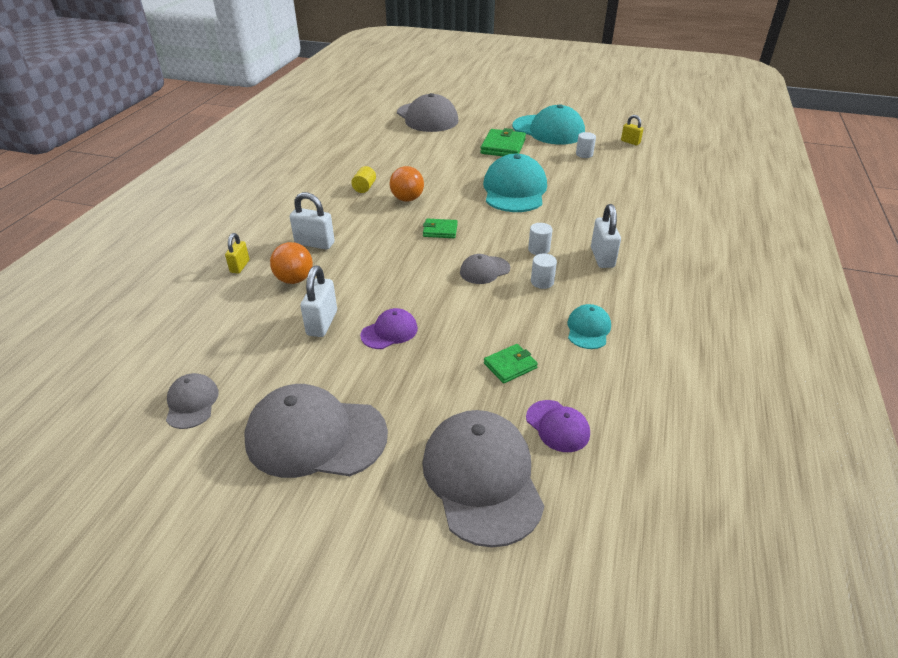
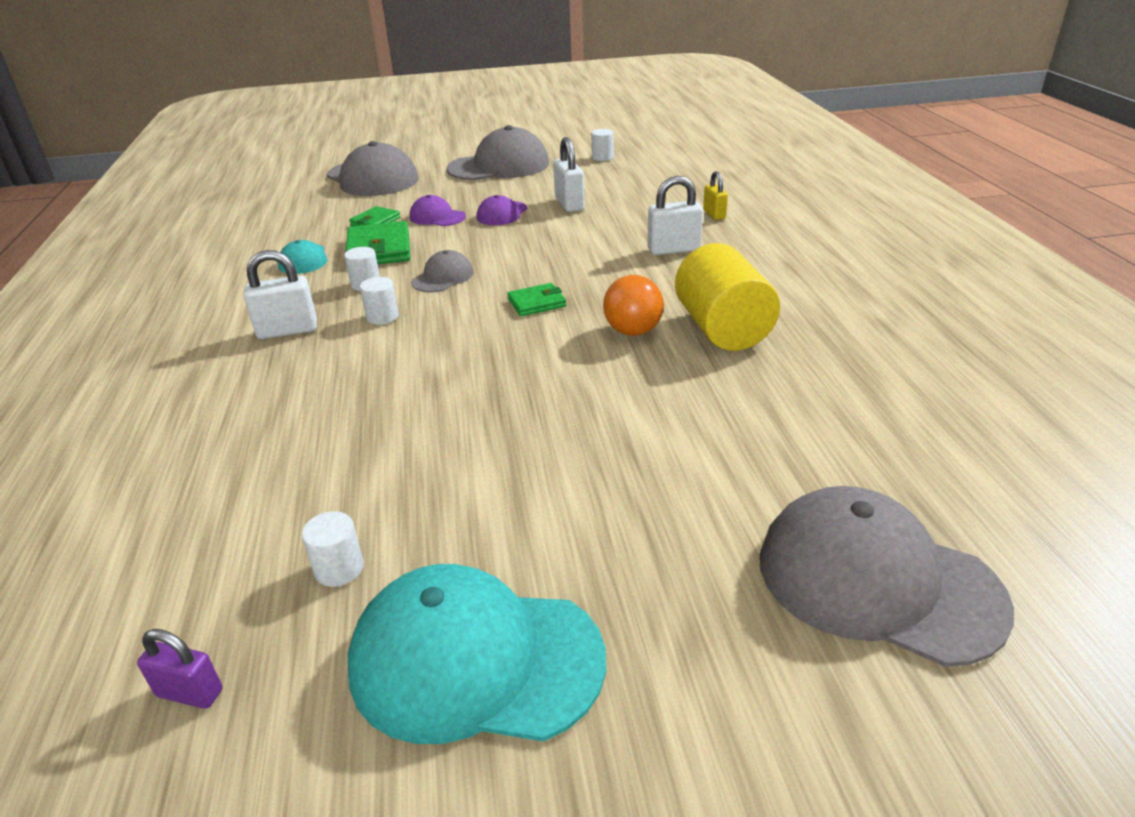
camera: 155 degrees right, 5 degrees down
(192, 403) = (602, 157): grey cap -> white cylinder
(294, 279) = (642, 220): orange ball -> none
(364, 188) = (722, 329): yellow cylinder -> yellow cylinder, size x2.22
(503, 146) = (565, 523): green wallet -> green wallet (379, 249)
(514, 190) = (466, 402): turquoise cap -> none
(557, 426) = (324, 205): purple cap -> purple cap (437, 217)
(602, 257) = (287, 330): white padlock -> white padlock turned 75 degrees counterclockwise
(630, 142) = (190, 693): yellow padlock -> purple padlock

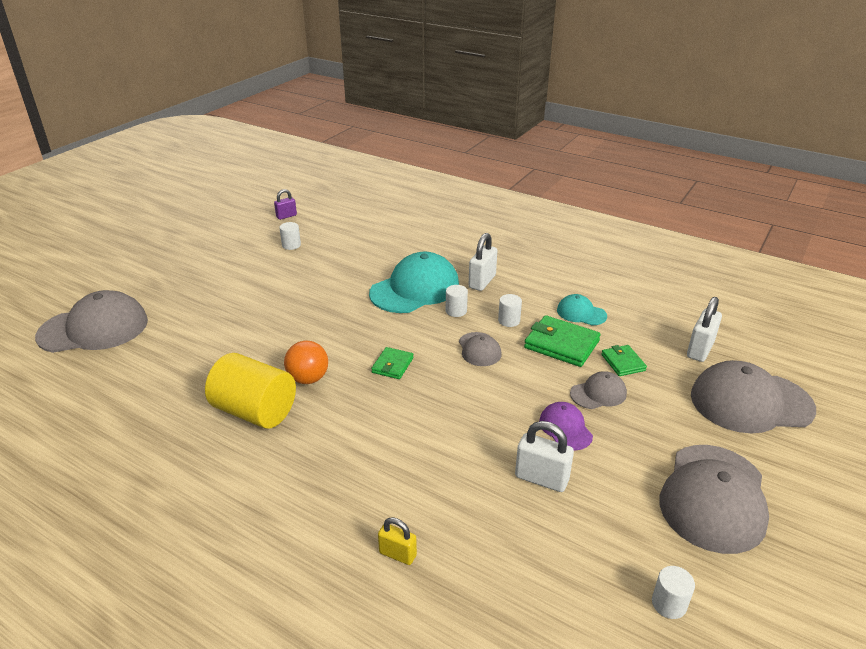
camera: 130 degrees right, 0 degrees up
(437, 217) = (598, 393): purple cap -> grey cap
(475, 660) = (218, 252): turquoise cap -> turquoise cap (415, 289)
(673, 249) = (373, 472): white padlock -> white padlock (700, 350)

